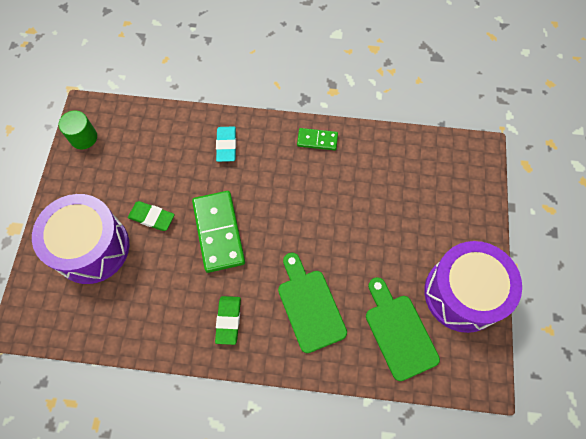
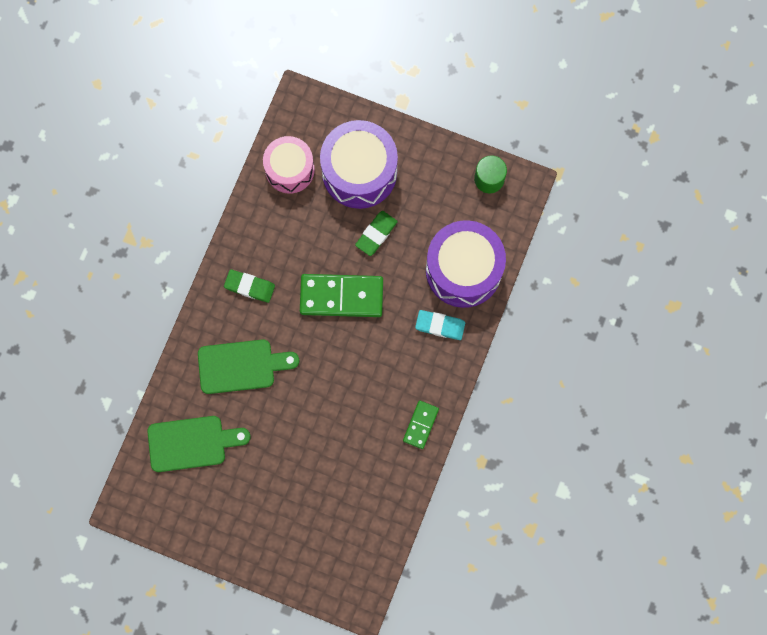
camera: 105 degrees right, 10 degrees up
(98, 314) = (290, 169): none -> pink drum
(462, 293) = (210, 519): purple drum -> purple drum (463, 270)

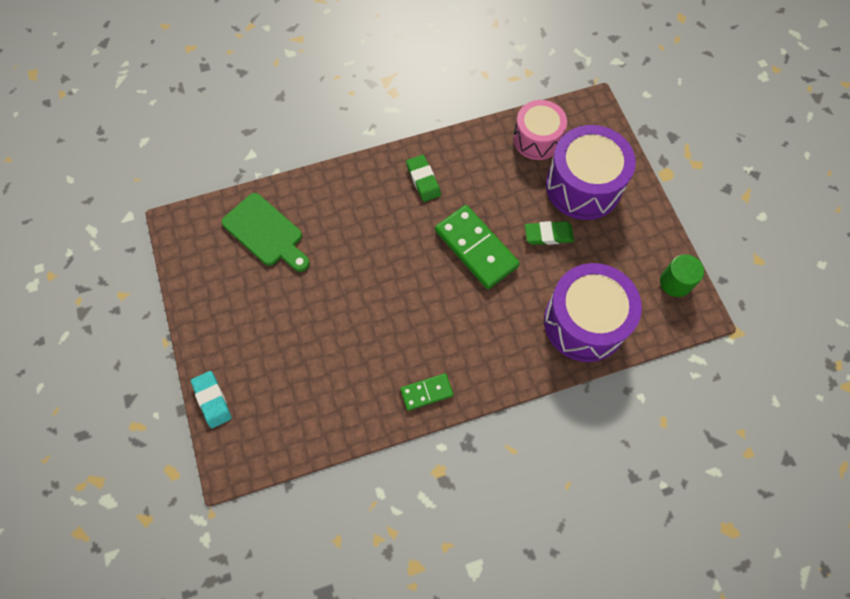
camera: 50 degrees right, 10 degrees down
(241, 366) = (356, 221): green cutting board -> none
(440, 325) = (522, 341): turquoise eraser -> turquoise eraser (212, 400)

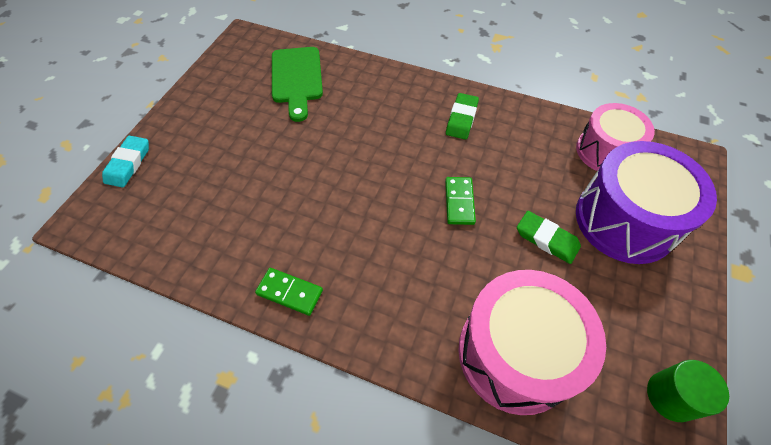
camera: 40 degrees right, 10 degrees down
(476, 248) = (459, 202): green domino -> green domino, size x0.53
(584, 322) = (515, 353): purple drum -> pink drum

